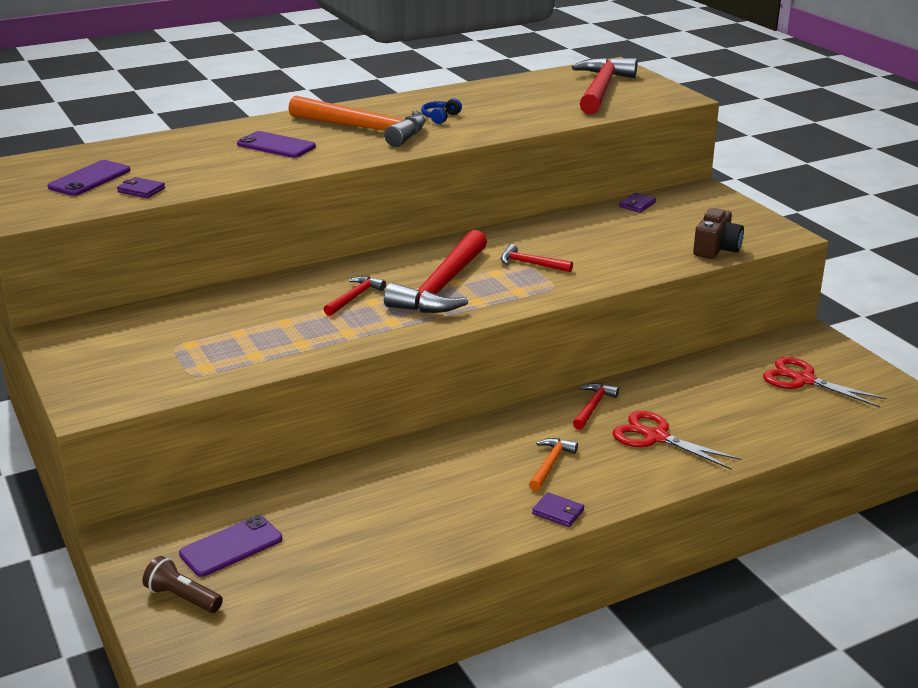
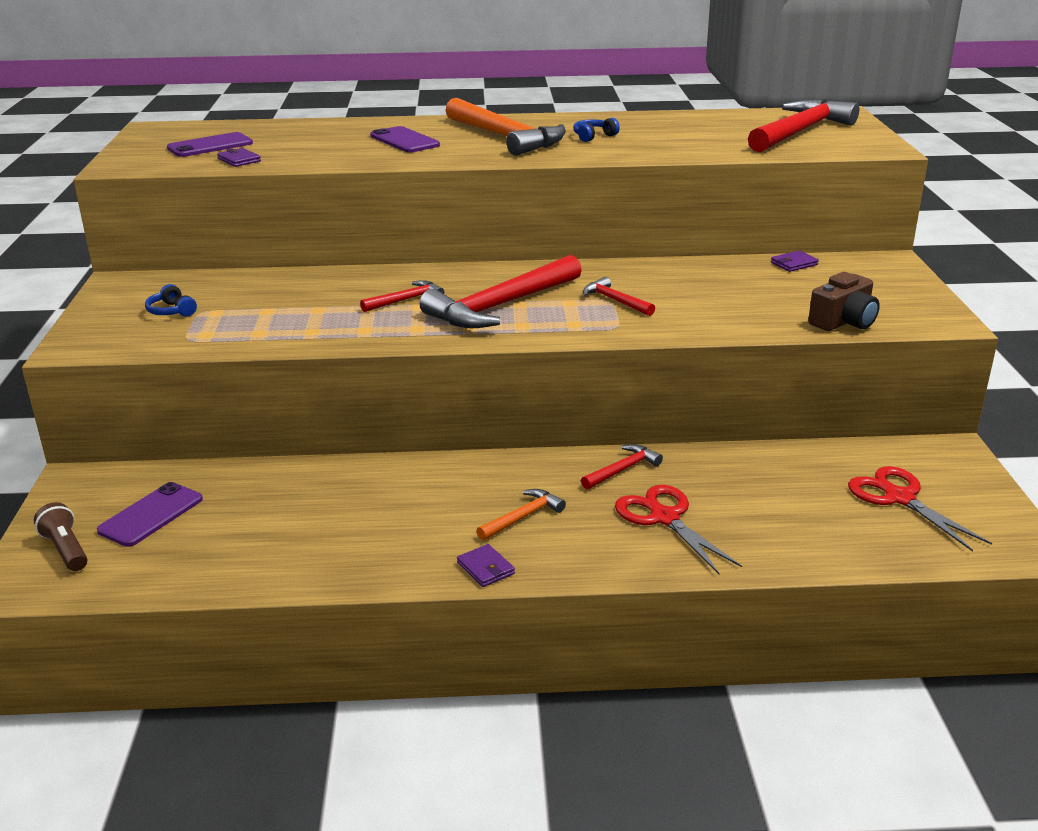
camera: 25 degrees right, 0 degrees up
(145, 352) = (171, 311): none -> blue headphones
(231, 546) = (151, 515): purple phone -> purple phone turned 45 degrees counterclockwise

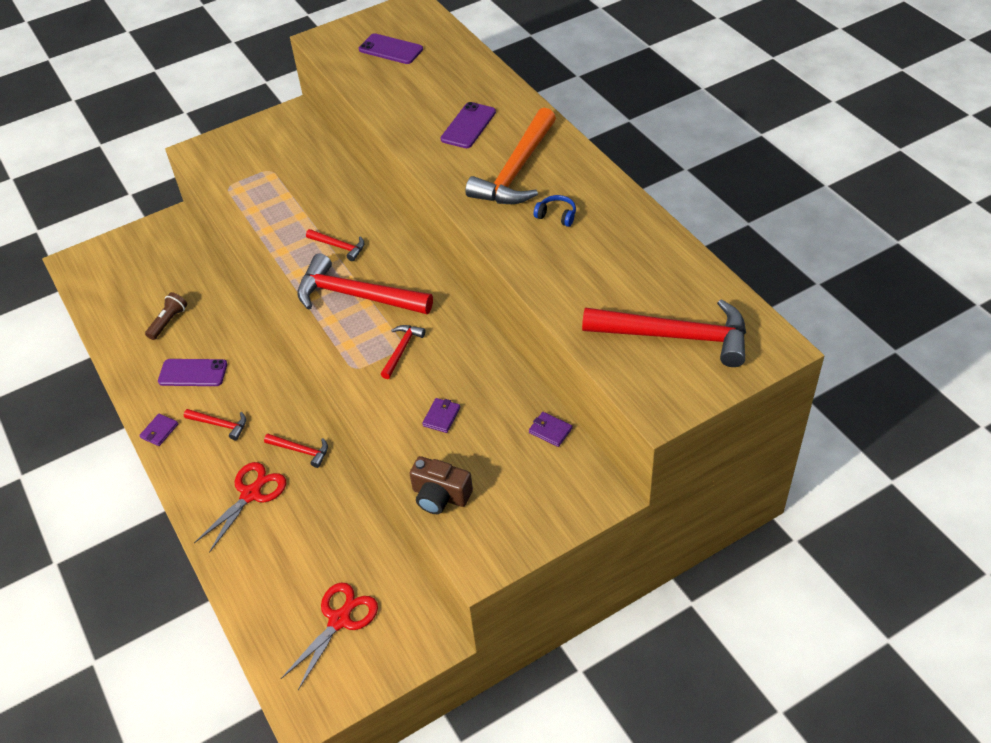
camera: 65 degrees right, 20 degrees up
(66, 549) = (108, 259): brown flashlight -> brown flashlight (168, 322)
(151, 515) = (151, 270): purple phone -> purple phone (193, 373)
(171, 311) = (262, 158): blue headphones -> none
(239, 160) = (368, 77): purple wallet -> purple wallet (441, 417)
(523, 517) = (220, 424): orange hammer -> red hammer

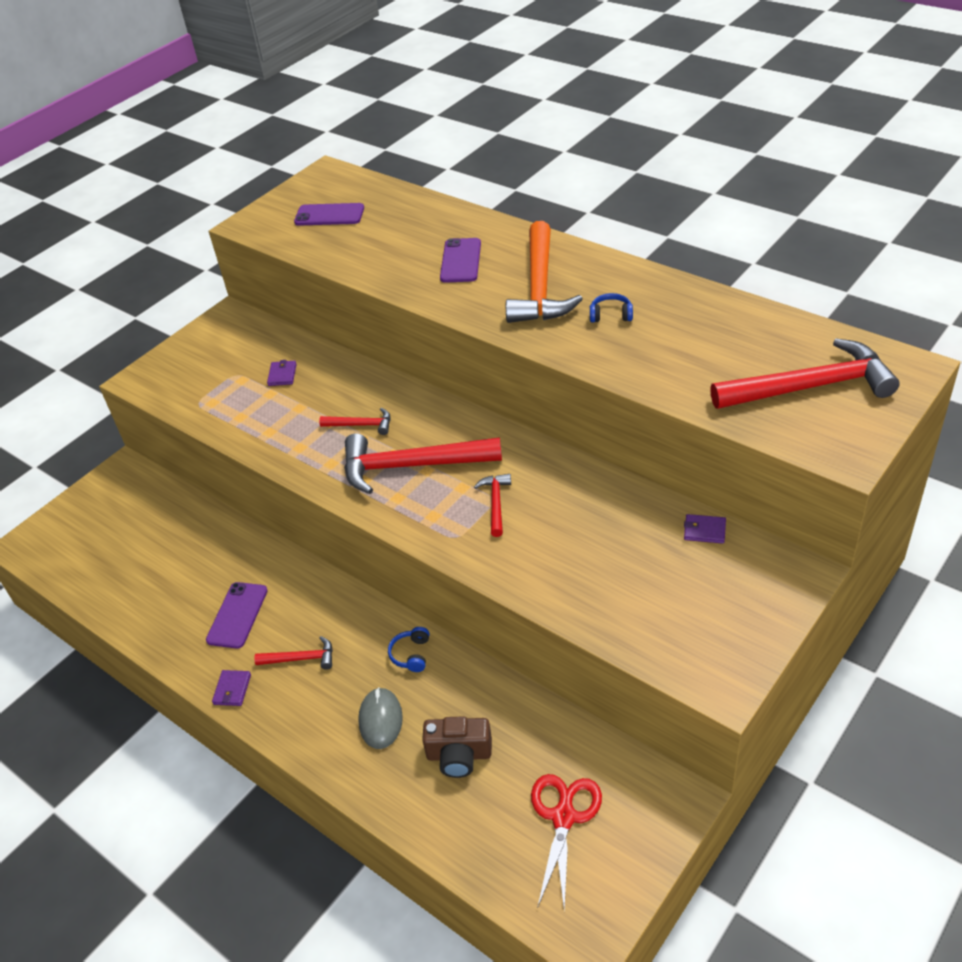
camera: 20 degrees left, 5 degrees down
(168, 322) = (177, 571): brown flashlight -> none
(193, 373) = (237, 615): purple phone -> purple phone turned 60 degrees counterclockwise
(250, 494) = (380, 720): red scissors -> grey mouse
(301, 450) = (411, 654): red hammer -> blue headphones
(440, 495) = (634, 632): brown camera -> brown camera (459, 755)
(441, 417) = (582, 554): purple wallet -> purple wallet (282, 375)

